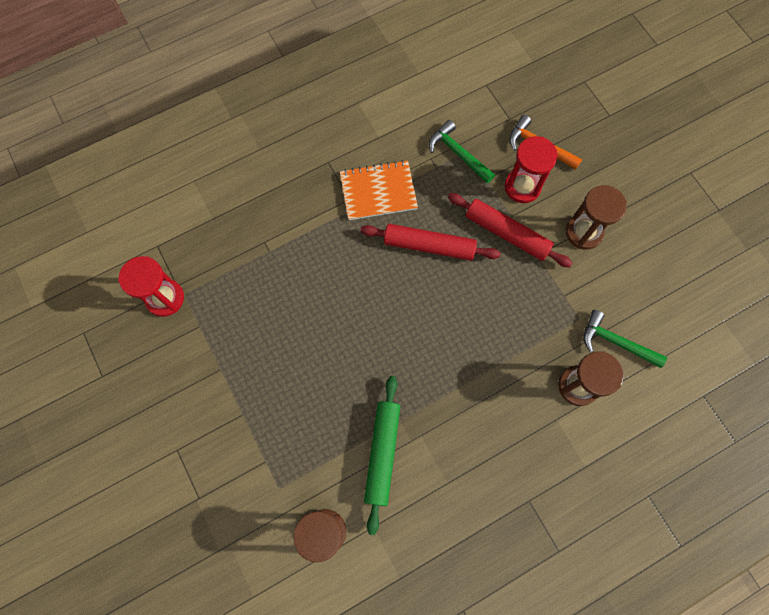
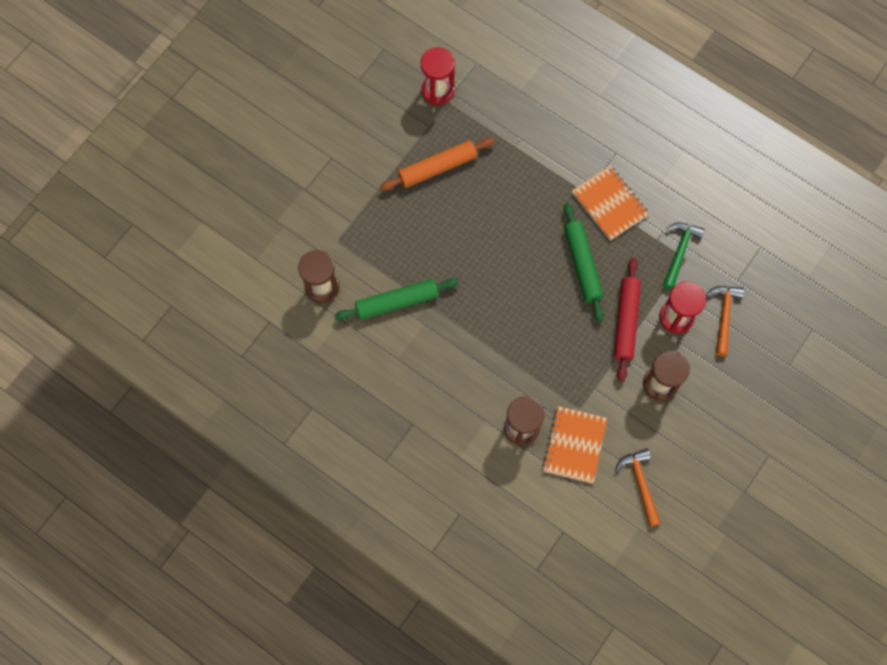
camera: 65 degrees right, 0 degrees up
(251, 339) = (437, 167): none -> orange rolling pin
(429, 246) = (582, 264): red rolling pin -> green rolling pin
(616, 342) = (574, 445): green hammer -> orange notebook
(678, 298) = (640, 483): none -> orange hammer

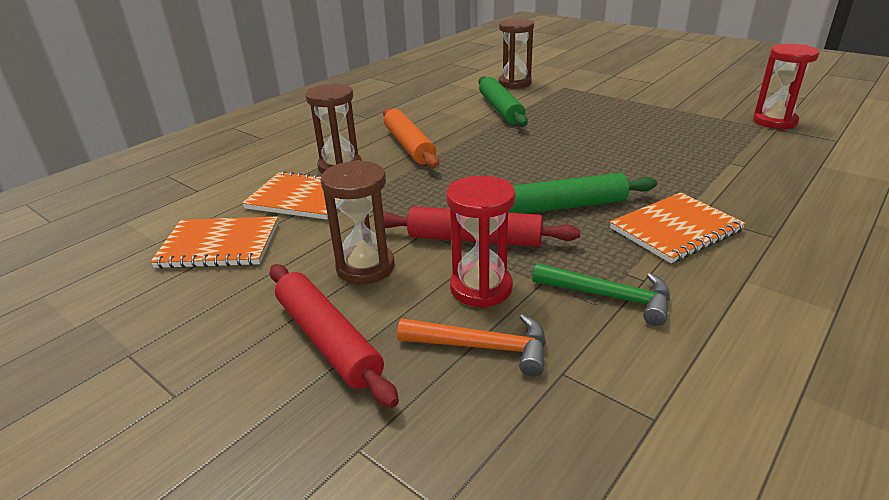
camera: 95 degrees right, 40 degrees down
(437, 167) = (669, 123): orange rolling pin -> orange rolling pin (409, 146)
(640, 483) = (219, 245): orange hammer -> orange notebook
(725, 392) = (327, 340): none -> red rolling pin

